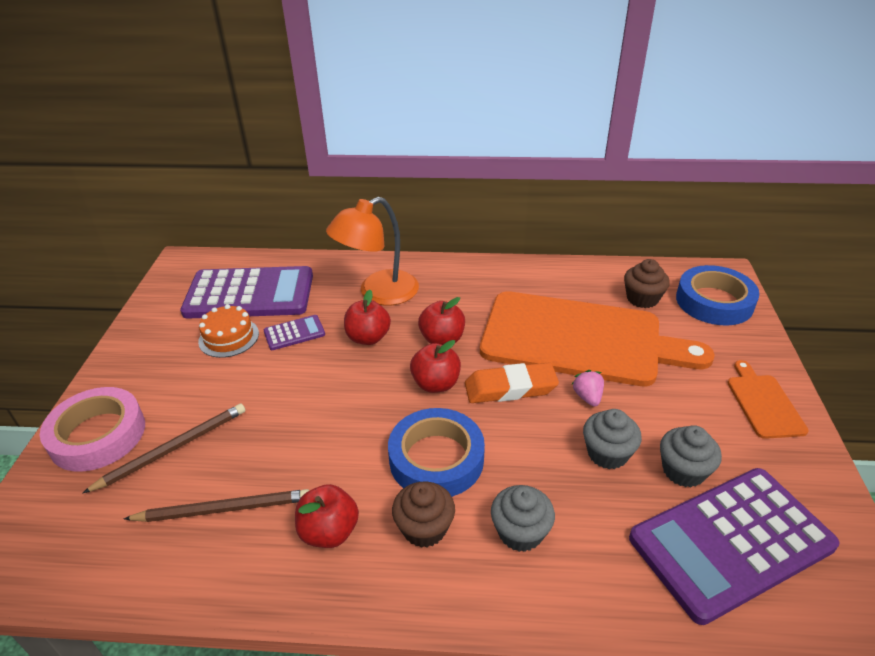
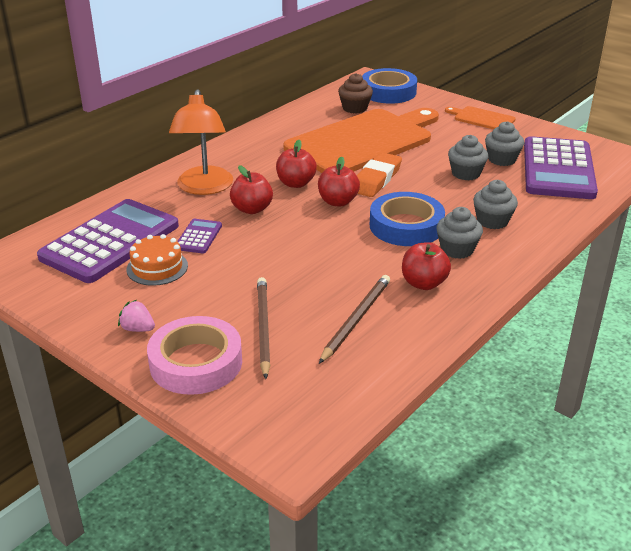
camera: 55 degrees left, 5 degrees down
(424, 528) = (457, 249): brown cupcake -> grey cupcake
(587, 397) = (416, 160): pink strawberry -> pink strawberry (138, 329)

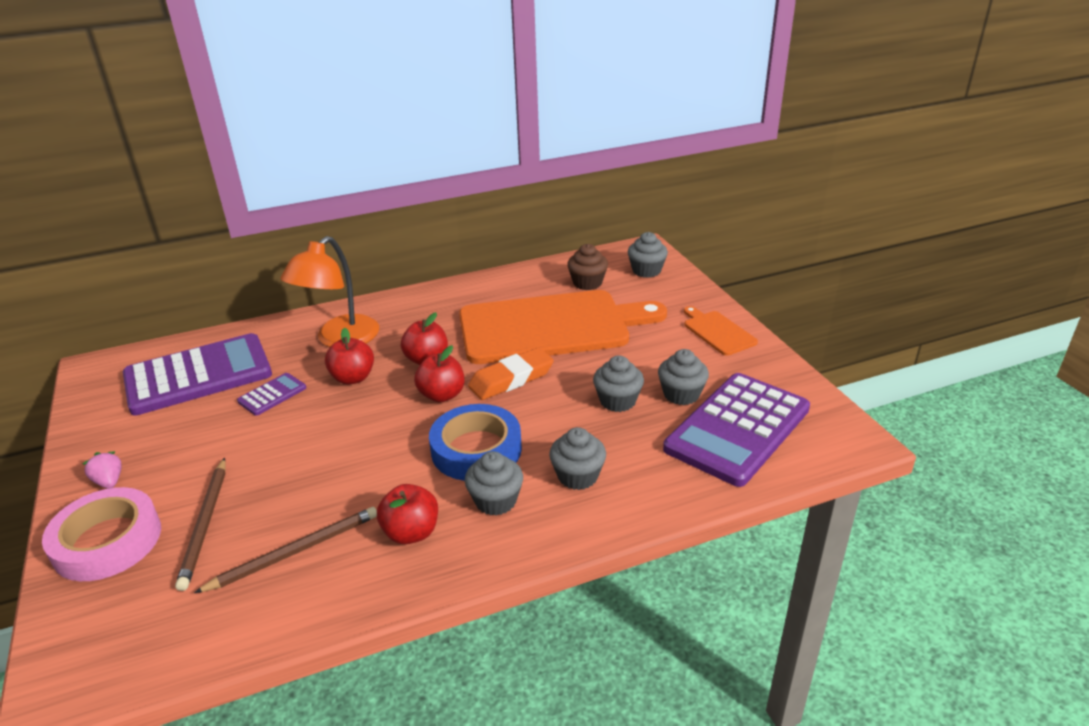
camera: 30 degrees right, 0 degrees up
(157, 267) = (201, 418): orange cake -> none
(263, 327) = (205, 524): brown pencil -> brown pencil turned 150 degrees clockwise
(388, 92) = (646, 271): blue tape -> grey cupcake

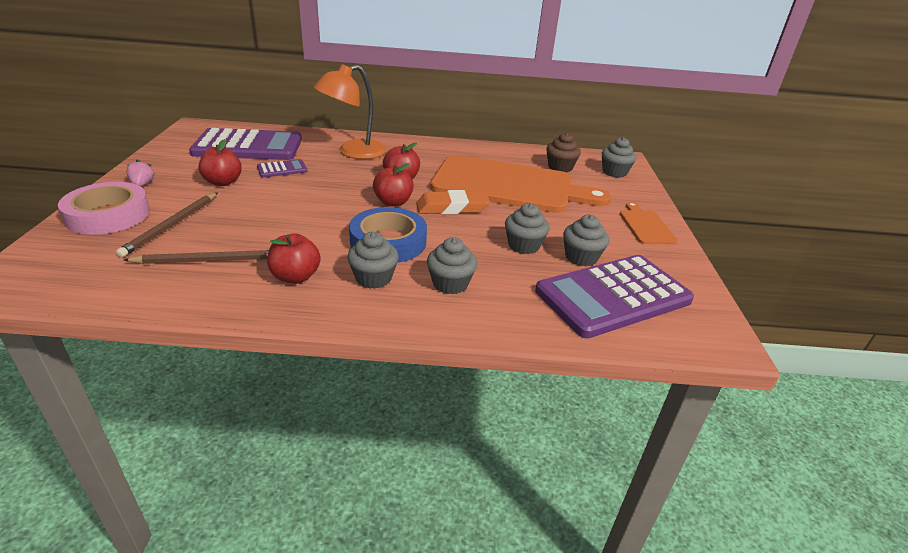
camera: 20 degrees right, 0 degrees up
(353, 378) = (342, 175): red apple -> red apple (223, 182)

